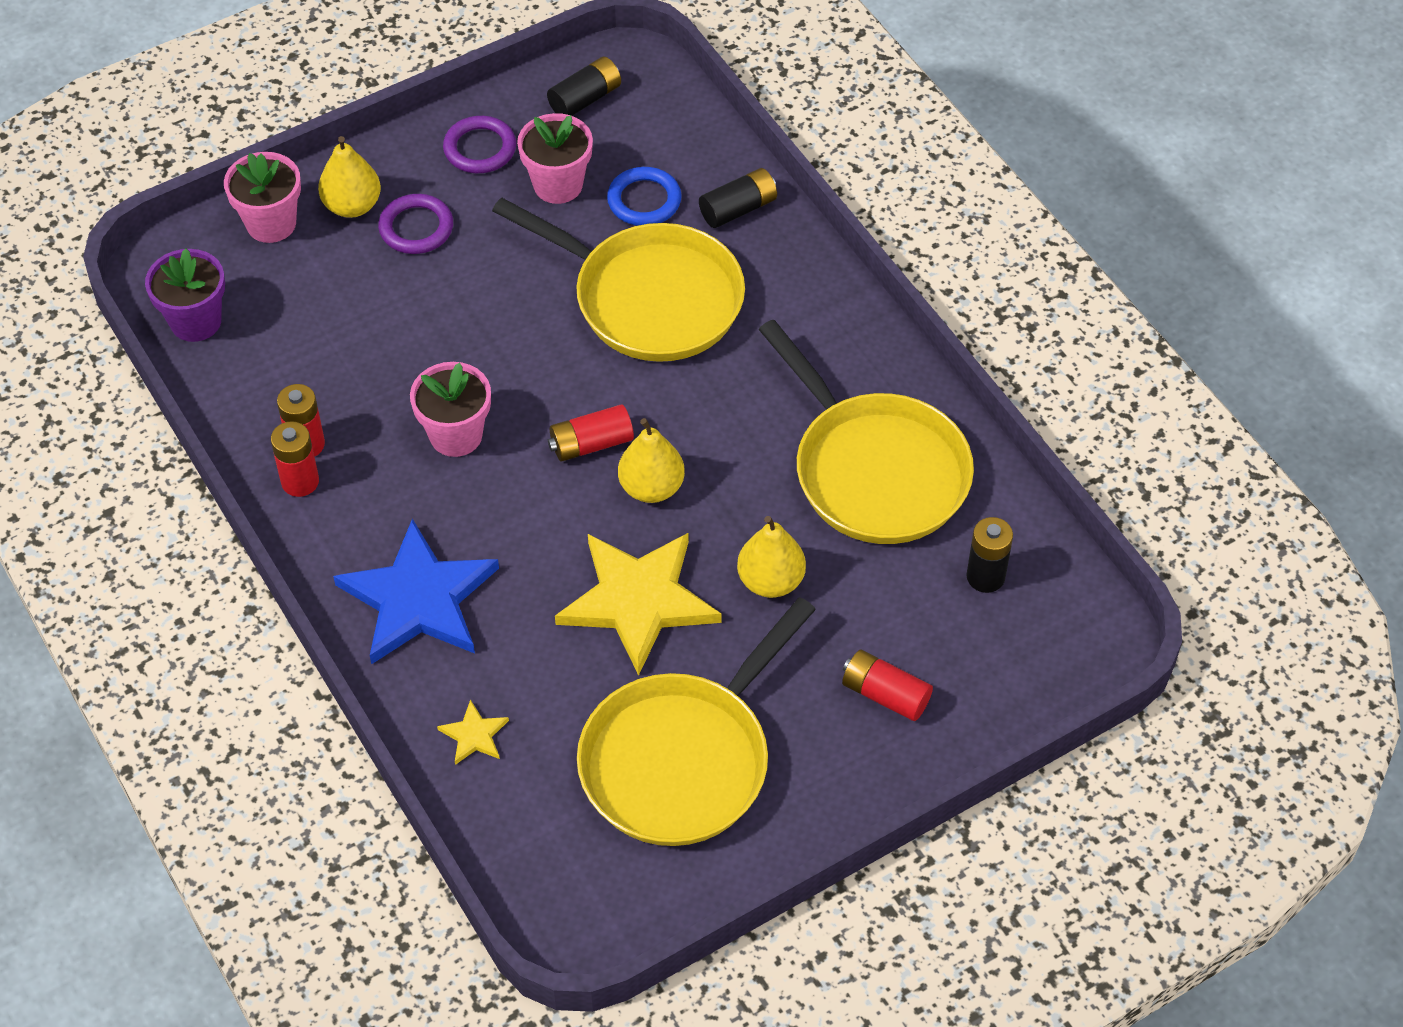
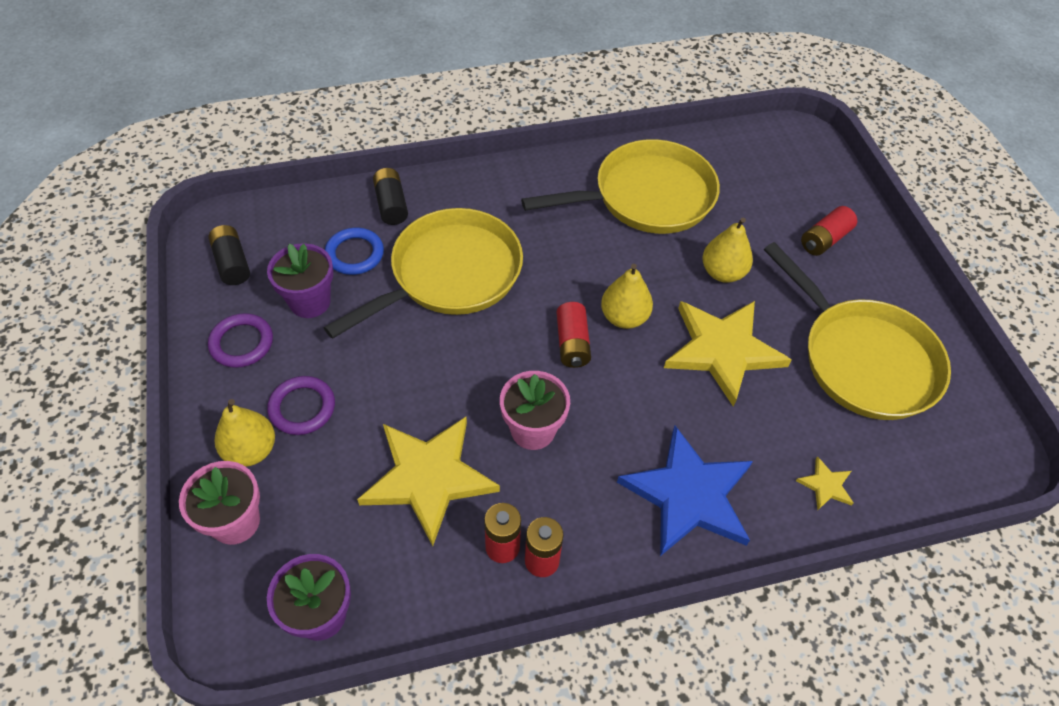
camera: 75 degrees left, 0 degrees up
(367, 360) = (429, 478): none -> yellow star
(558, 185) = (310, 301): pink flower pot -> purple flower pot
(985, 577) = (743, 169): black battery -> none

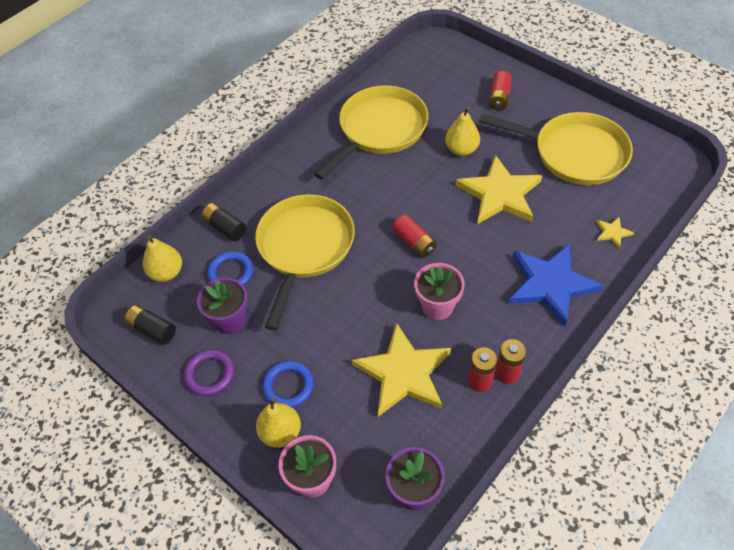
camera: 30 degrees left, 0 degrees up
(302, 408) = (288, 386): purple ring -> blue ring
(624, 317) = (430, 209): yellow pear -> yellow pear (167, 272)

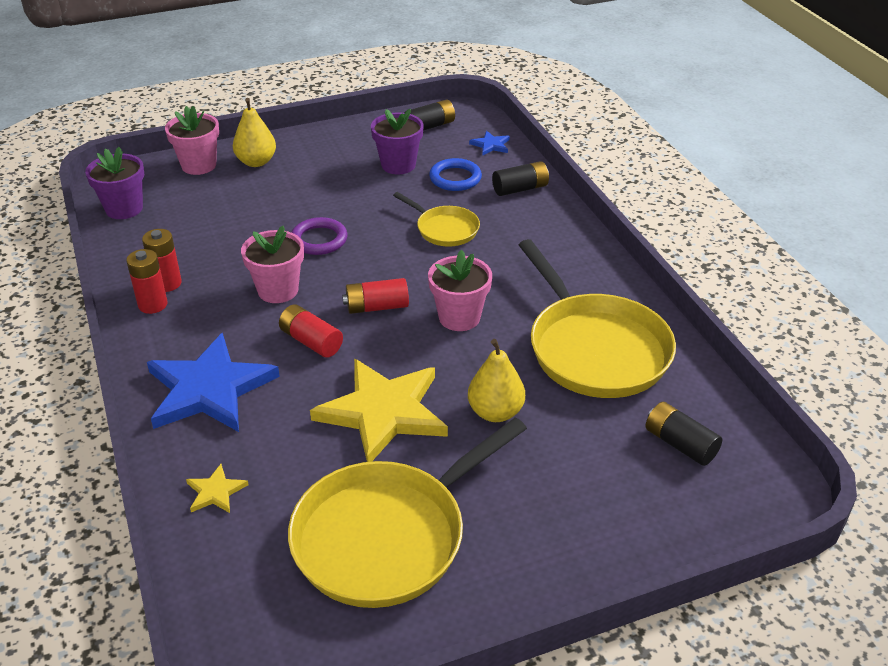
camera: 115 degrees right, 15 degrees down
(167, 272) = (491, 145): yellow pear -> blue star
(210, 374) = (352, 143): purple ring -> purple ring (319, 240)
(288, 386) = (294, 177): blue ring -> none
(304, 248) = (444, 229): yellow pan -> yellow pan, size x0.51
(395, 198) = (459, 317): none -> pink flower pot
(403, 373) = (231, 241): yellow star -> none
(428, 79) = (680, 444): none -> black battery
(499, 98) = (578, 509): red battery -> red battery (311, 341)

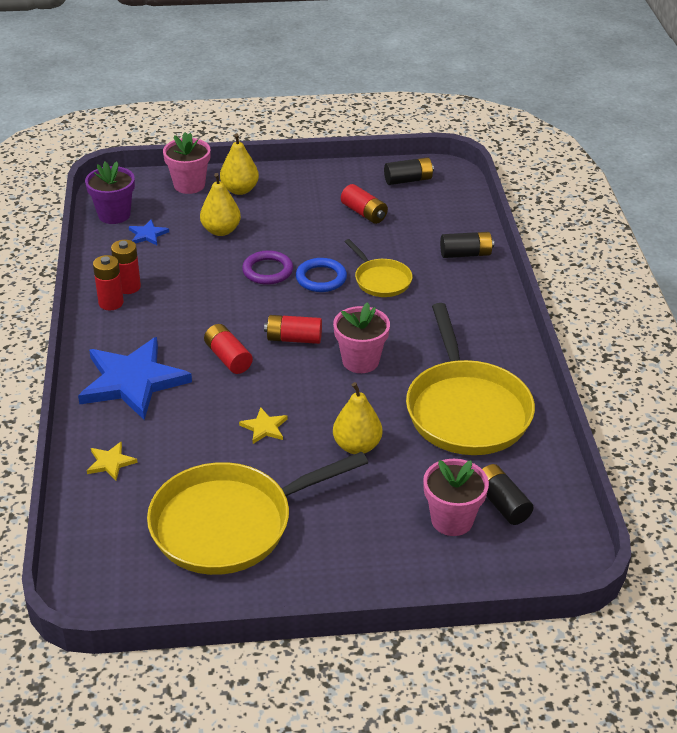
camera: 15 degrees right, 0 degrees up
(251, 206) = (221, 230): none -> yellow pear
(278, 290) = (216, 309): pink flower pot -> pink flower pot (452, 520)
(383, 412) = (264, 427): yellow star -> yellow star, size x0.42
(398, 165) = (364, 213): purple flower pot -> red battery
(455, 178) = (410, 234): blue ring -> blue ring (321, 278)
(491, 145) = (457, 207): blue star -> blue star (148, 234)

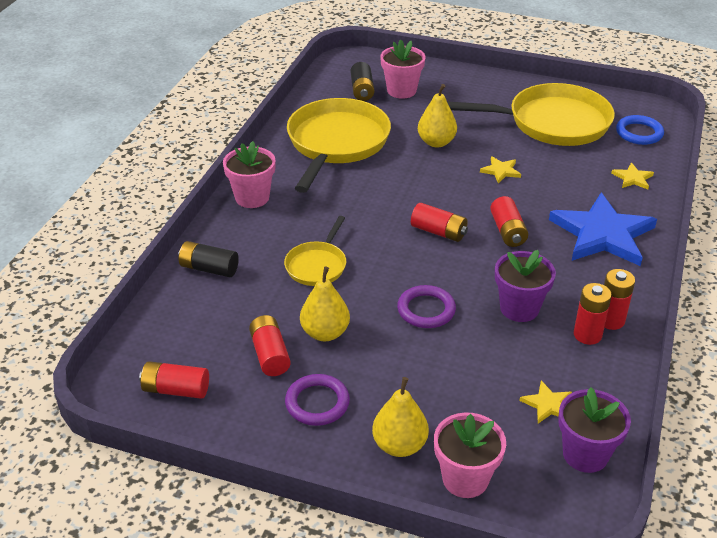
camera: 155 degrees left, 0 degrees up
(148, 234) = (547, 404): blue star -> yellow star
(191, 292) = (519, 308): none -> purple flower pot
(221, 230) = (454, 382): yellow pear -> yellow pear (325, 333)
(309, 196) = (317, 403): none -> purple ring
(321, 278) = (375, 285): blue ring -> blue ring (639, 133)
(360, 361) = (392, 198): pink flower pot -> pink flower pot (252, 197)
(380, 280) = (317, 265): yellow pan -> yellow pan turned 150 degrees counterclockwise
(408, 180) = (176, 389): black battery -> red battery

